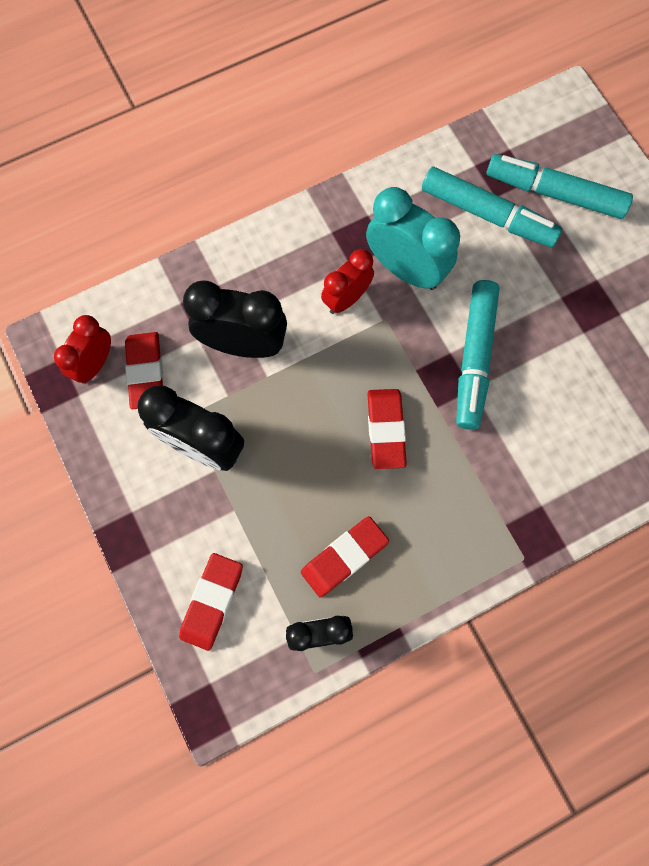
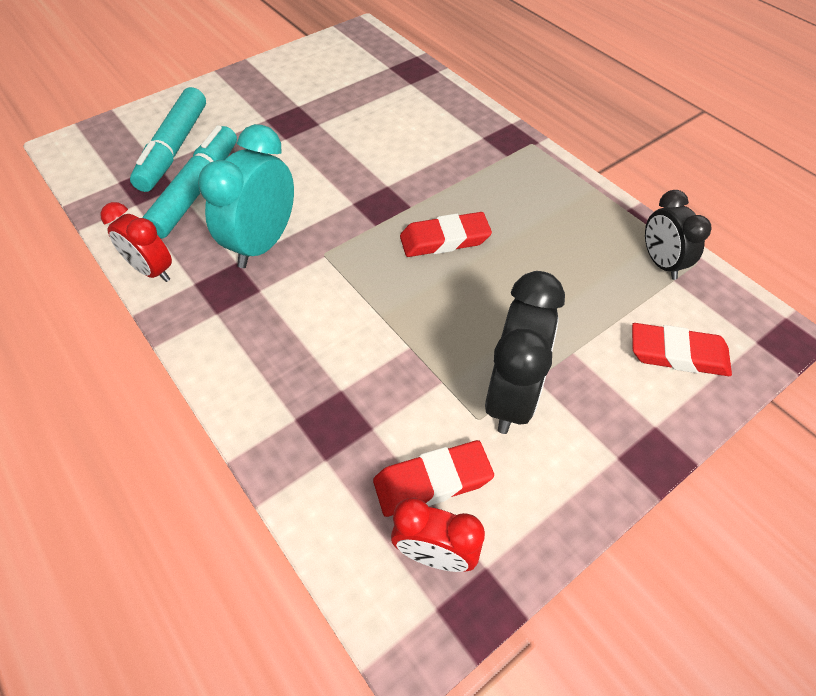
camera: 100 degrees left, 20 degrees down
(243, 344) = (373, 377): black clock -> none
(344, 557) = (582, 254): red eraser -> none
(346, 299) = (302, 288): red clock -> red clock (152, 271)
(474, 359) = (356, 186): turquoise marker -> none

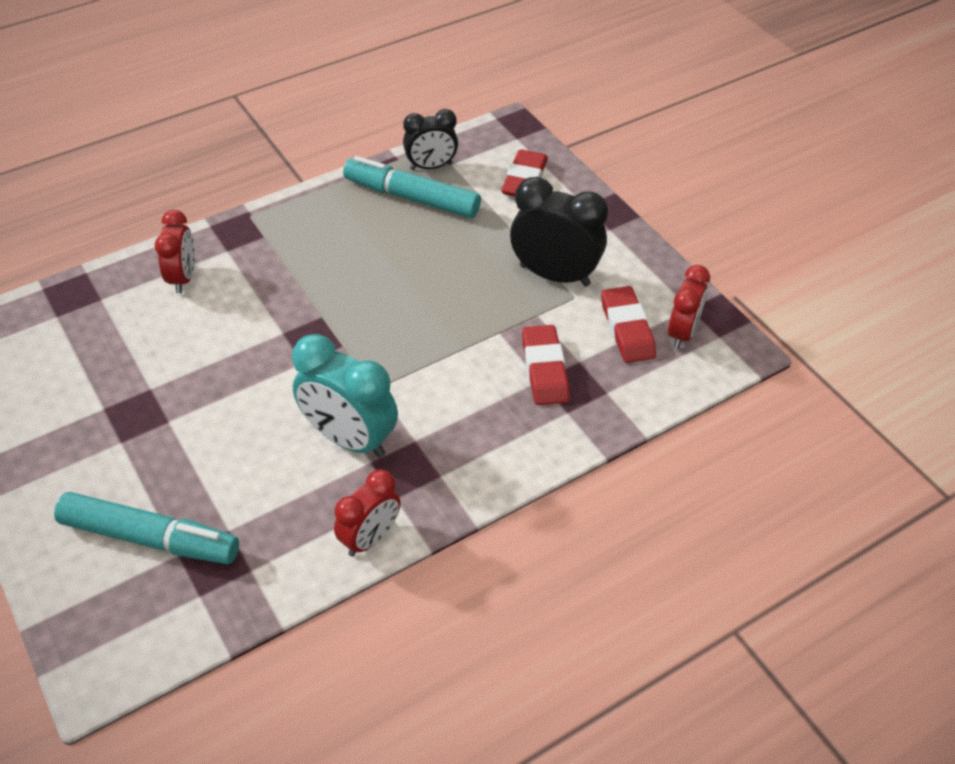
camera: 85 degrees left, 5 degrees down
(197, 190) = (242, 506): turquoise marker -> turquoise marker (411, 198)
(442, 119) = (183, 278): none -> red clock
(444, 239) = (374, 296): red eraser -> red eraser (544, 369)

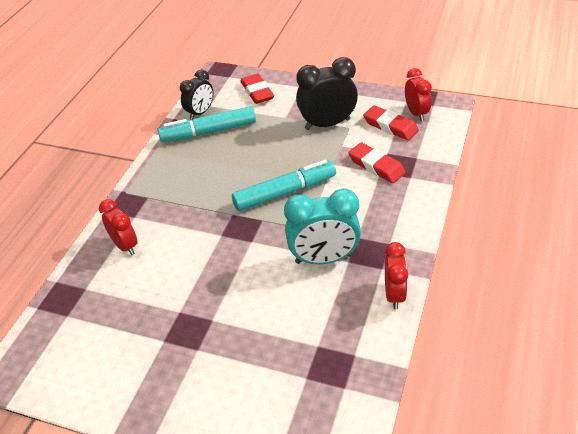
camera: 35 degrees left, 5 degrees down
(150, 538) = (280, 382): turquoise marker -> turquoise marker (285, 192)

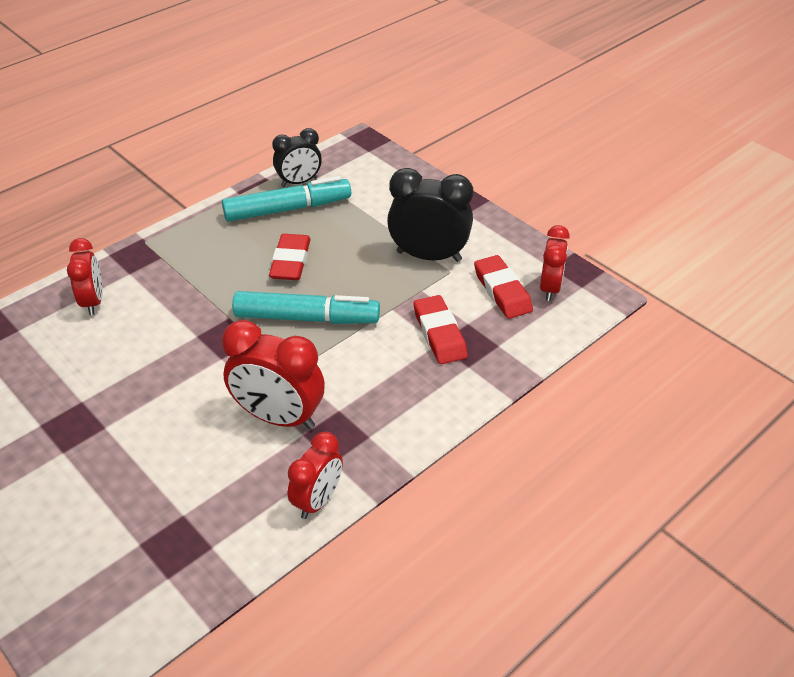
camera: 25 degrees right, 0 degrees up
(208, 132) = (288, 209): turquoise marker -> turquoise marker turned 150 degrees clockwise
(257, 92) = (383, 182): red eraser -> red eraser (290, 261)
(324, 259) = (279, 417): turquoise clock -> red clock

